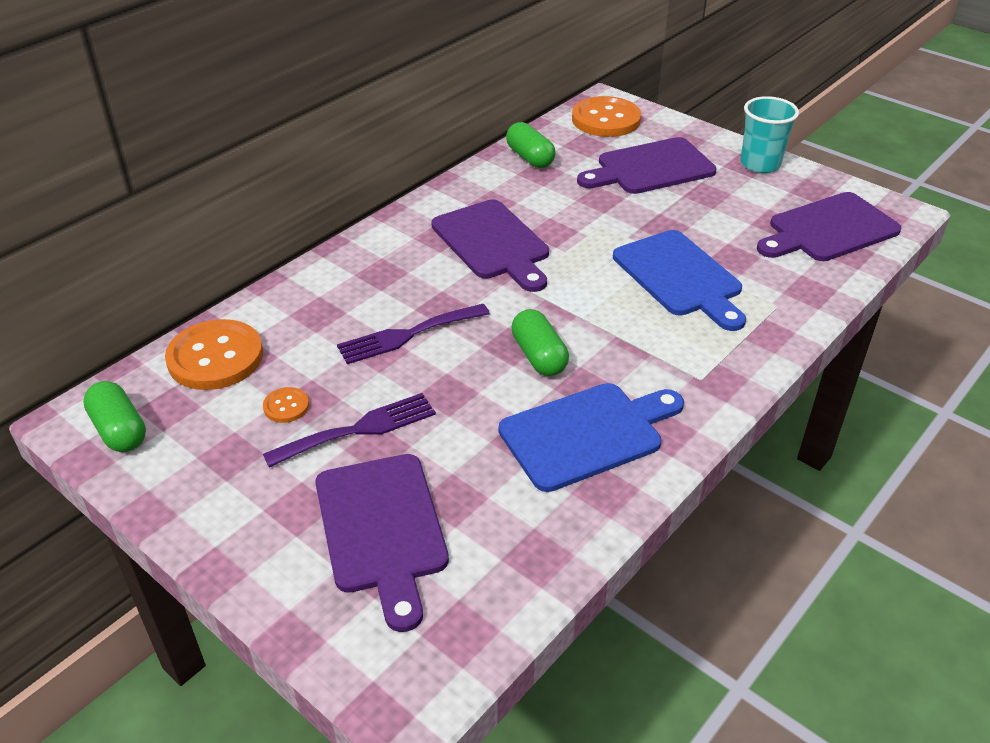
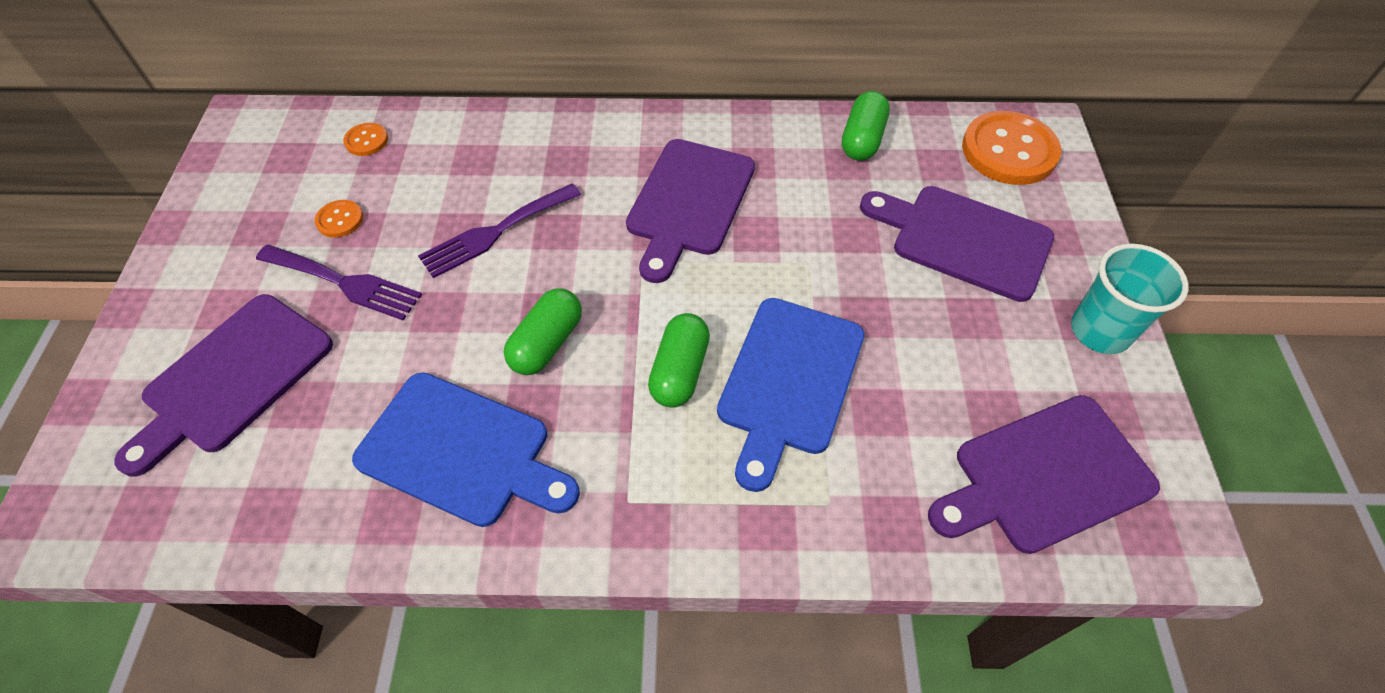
camera: 50 degrees right, 15 degrees up
(119, 430) = (244, 150): green capsule -> green capsule (680, 371)
(215, 357) = (366, 141): orange button -> orange button, size x0.46
(407, 335) = (495, 232): purple fork -> purple fork turned 60 degrees counterclockwise
(828, 229) = (1044, 475): purple cutting board -> purple cutting board turned 45 degrees counterclockwise

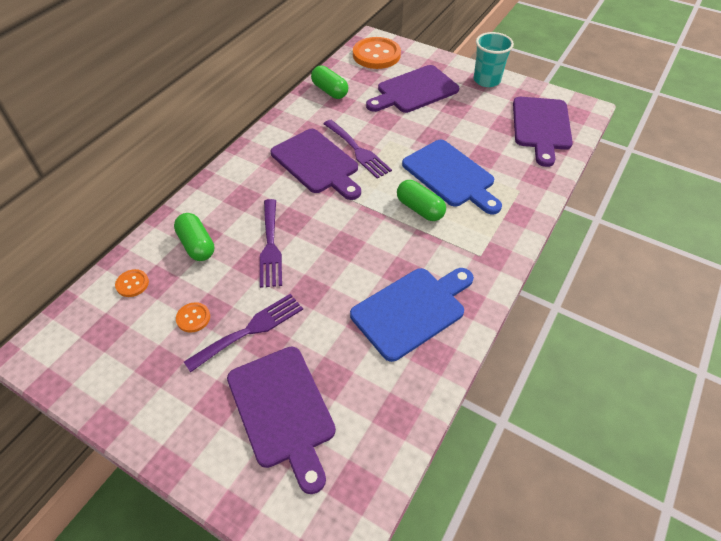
camera: 60 degrees left, 5 degrees down
(547, 343) = (366, 252): green capsule -> green capsule (197, 245)
(753, 235) = (358, 151): none -> purple fork

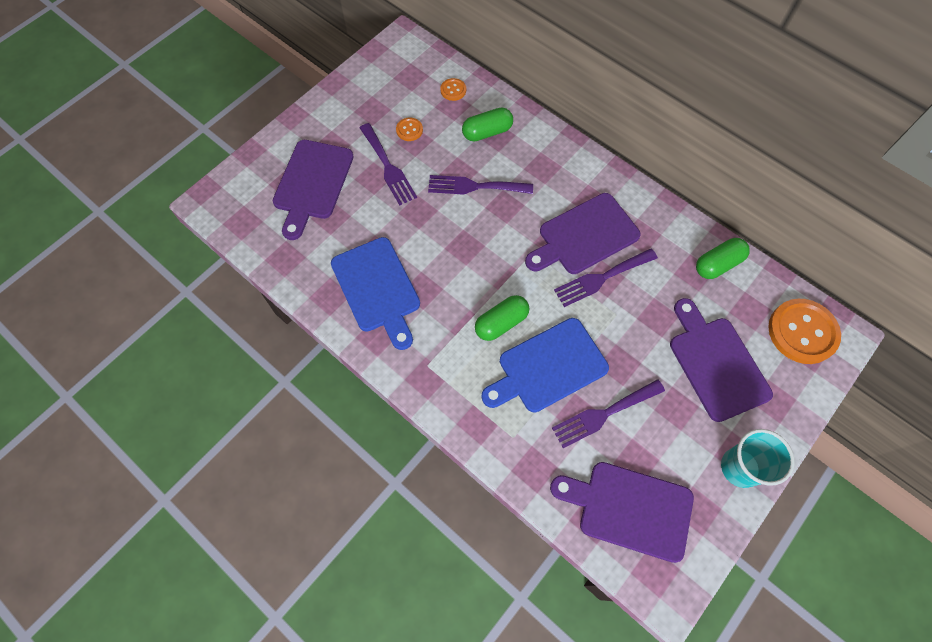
camera: 100 degrees right, 15 degrees up
(282, 411) = (312, 184): purple cutting board -> purple cutting board turned 60 degrees counterclockwise
(477, 142) = (603, 414): none -> purple fork

